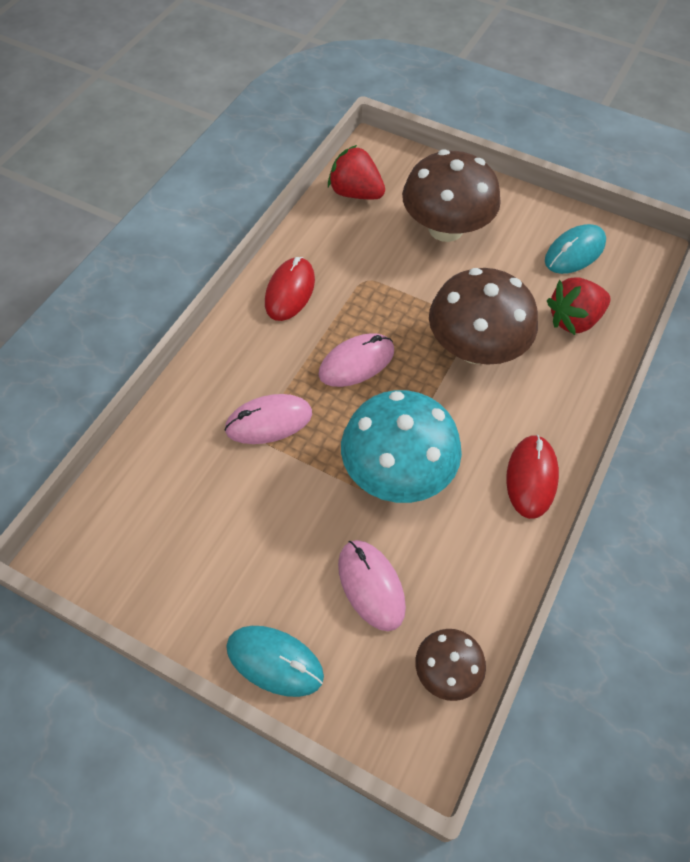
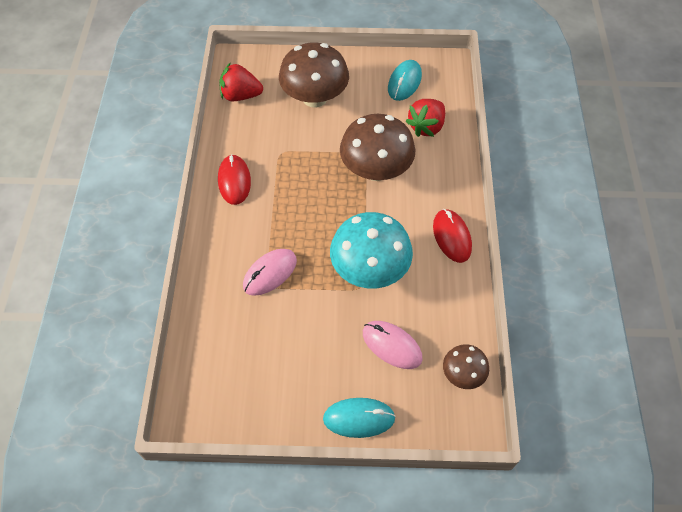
camera: 25 degrees left, 0 degrees up
(356, 363) = (305, 210): pink mouse -> none

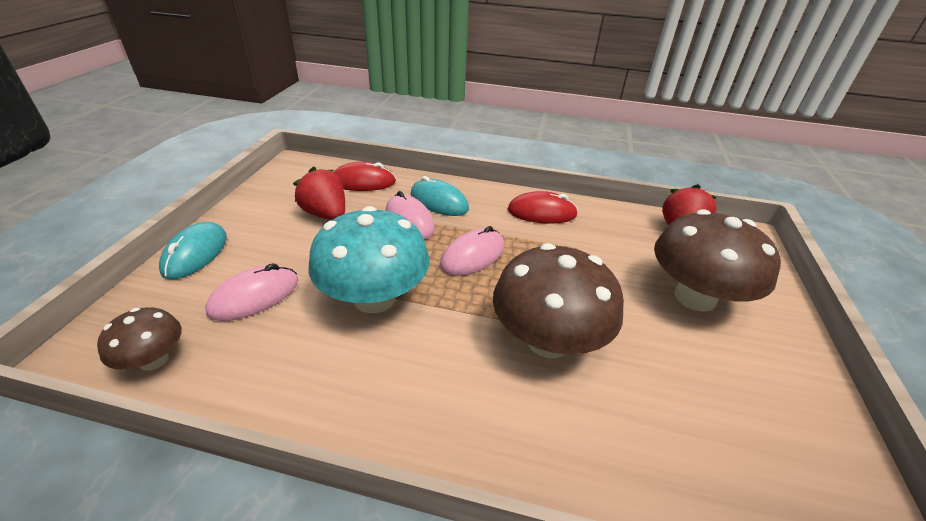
camera: 100 degrees right, 20 degrees down
(306, 220) = (472, 256): none -> pink mouse
(404, 82) = (774, 432): turquoise mouse -> turquoise mouse (439, 202)
(426, 127) = (652, 441): red strawberry -> red strawberry (326, 214)
(451, 237) = (385, 413): red mouse -> red mouse (363, 182)

